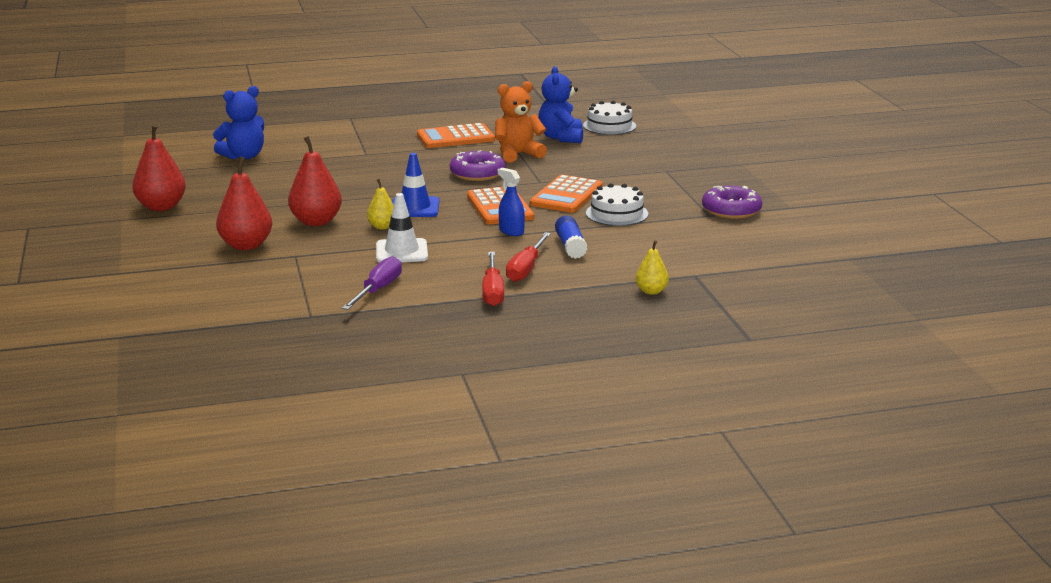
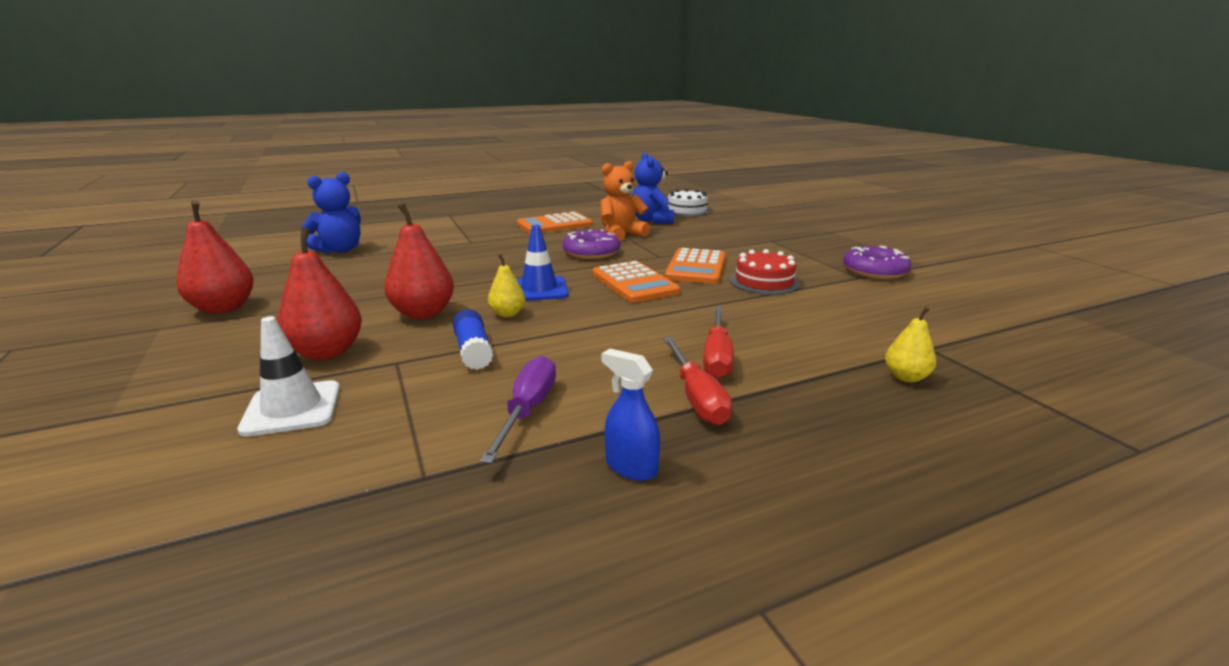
camera: 10 degrees left, 0 degrees up
(401, 251) = (542, 345): white traffic cone -> white traffic cone (292, 408)
(511, 231) = (664, 309): blue spray bottle -> blue spray bottle (631, 467)
(570, 246) = (747, 322): blue glue stick -> blue glue stick (473, 351)
(617, 213) = (764, 282): white cake -> red cake

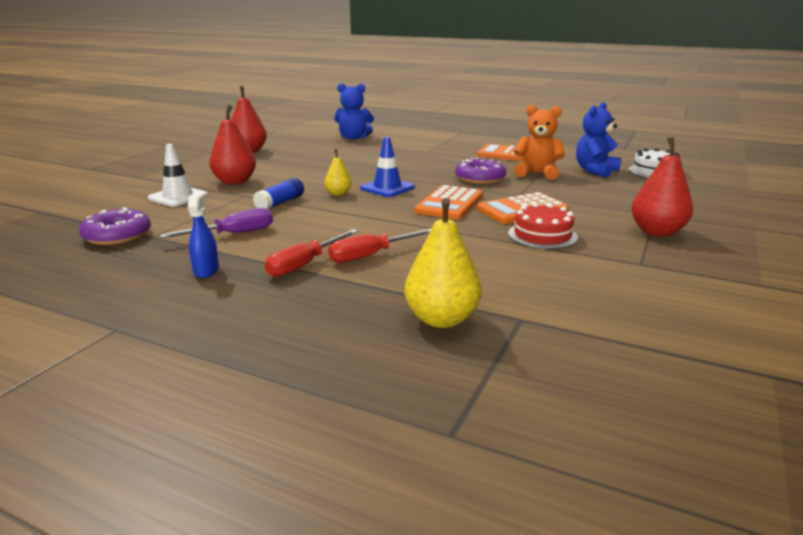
camera: 50 degrees right, 0 degrees up
(423, 313) = (306, 179): red pear -> red pear (657, 232)
(874, 271) = (675, 266): purple donut -> purple donut (117, 235)
(906, 377) = (441, 319): yellow pear -> yellow pear, size x1.78

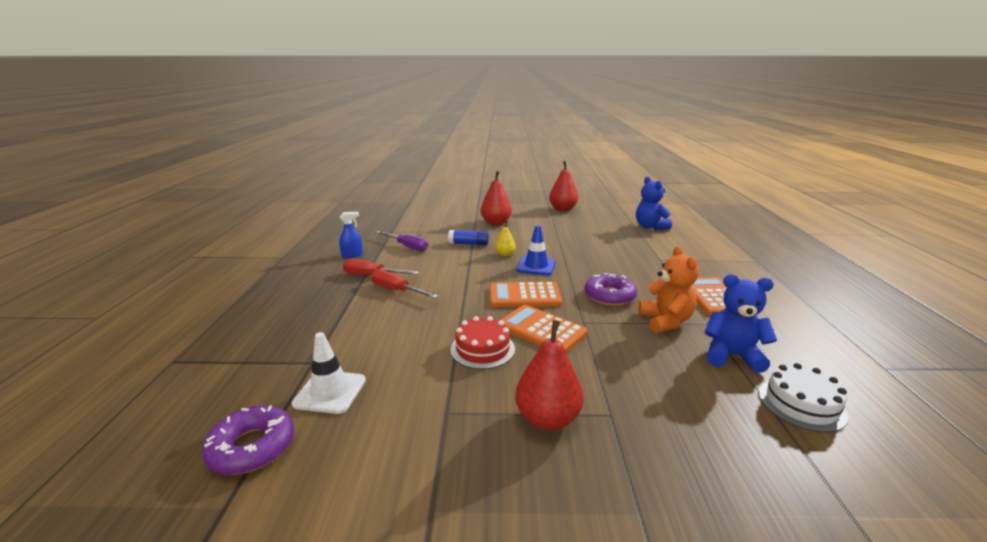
camera: 65 degrees right, 0 degrees up
(117, 235) = (388, 225): purple donut -> purple donut (252, 447)
(178, 197) = (454, 219): white traffic cone -> white traffic cone (330, 392)
(441, 319) = (306, 333): yellow pear -> none

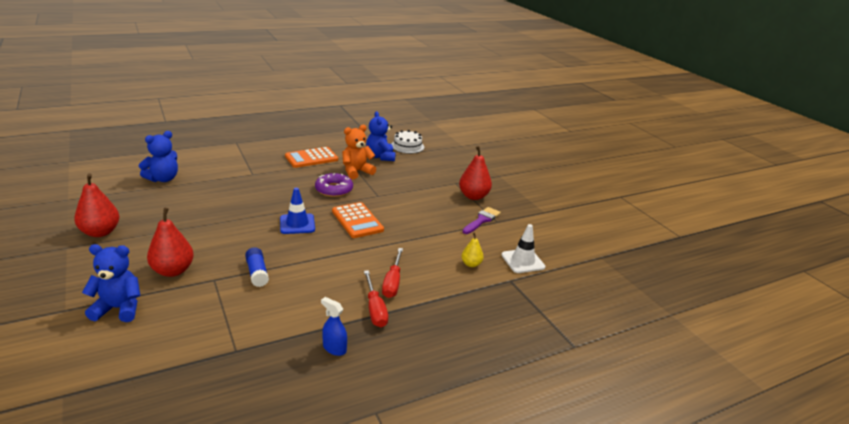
camera: 120 degrees left, 5 degrees up
(252, 447) = (575, 267): purple donut -> none
(407, 247) = (286, 314): purple screwdriver -> none
(462, 396) = (482, 220): none -> purple brush
(467, 211) = (118, 308): none -> blue teddy bear
(482, 349) = (438, 223): red cake -> none
(505, 254) = (277, 244): yellow pear -> yellow pear (471, 264)
(541, 330) = (399, 208): orange calculator -> none

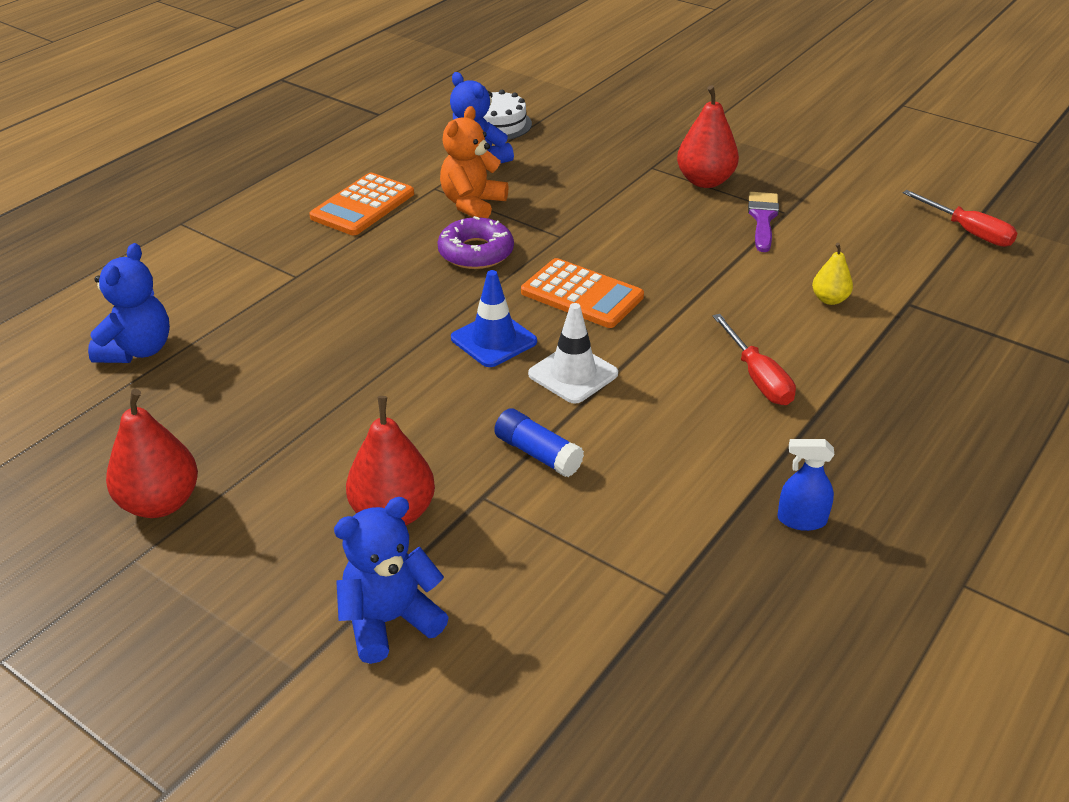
camera: 25 degrees left, 10 degrees up
(375, 309) = (783, 432): red screwdriver -> red screwdriver (968, 232)
(523, 261) = (891, 265): white traffic cone -> white traffic cone (573, 374)

